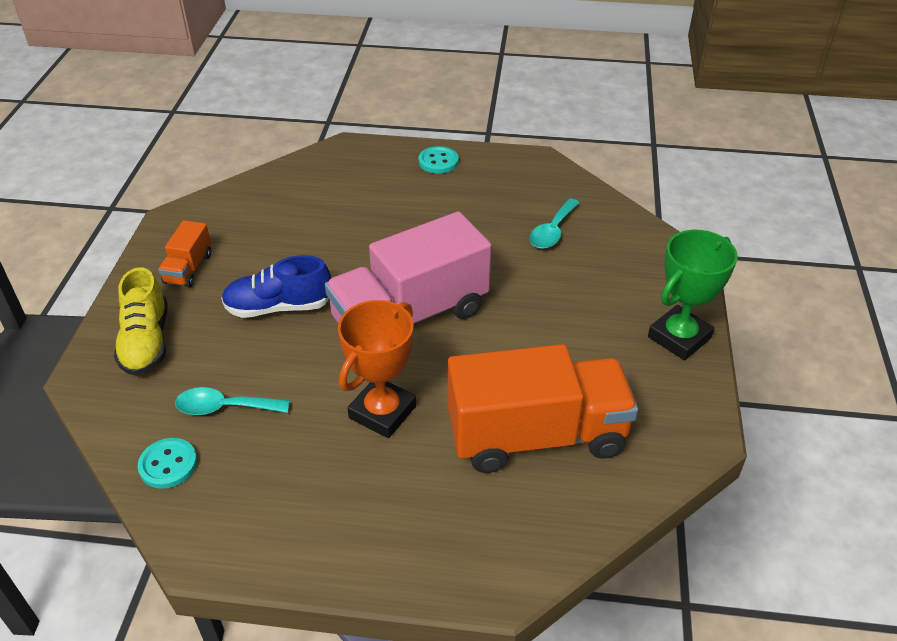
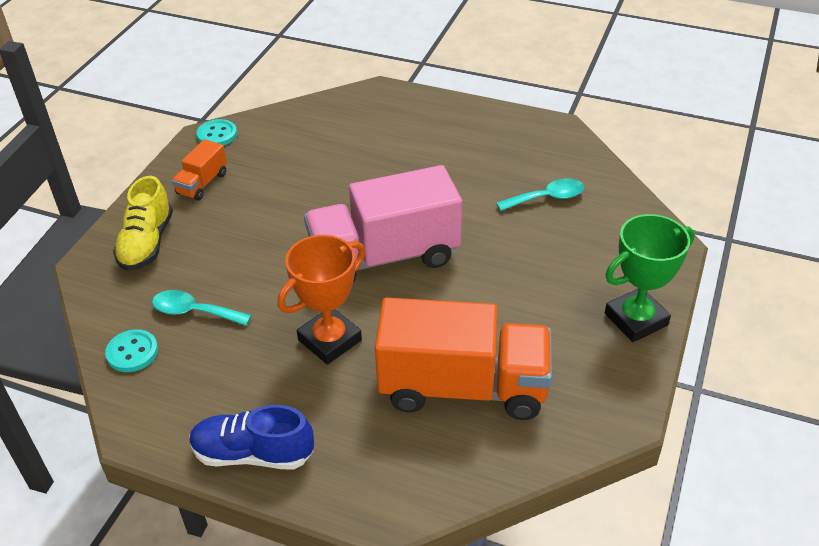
camera: 15 degrees right, 0 degrees up
(278, 307) = (269, 230): blue shoe -> blue shoe (253, 454)
(438, 161) = (460, 115): turquoise button -> turquoise button (217, 135)
(552, 231) = (547, 198): turquoise spoon -> turquoise spoon turned 150 degrees counterclockwise

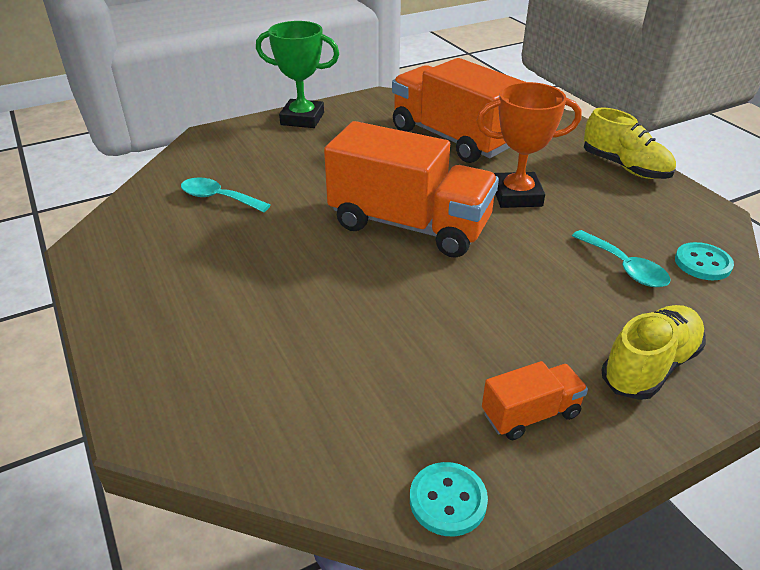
camera: 140 degrees left, 5 degrees down
(253, 454) = (624, 167): blue shoe -> yellow shoe
(384, 257) = (409, 225): pink truck -> orange truck

